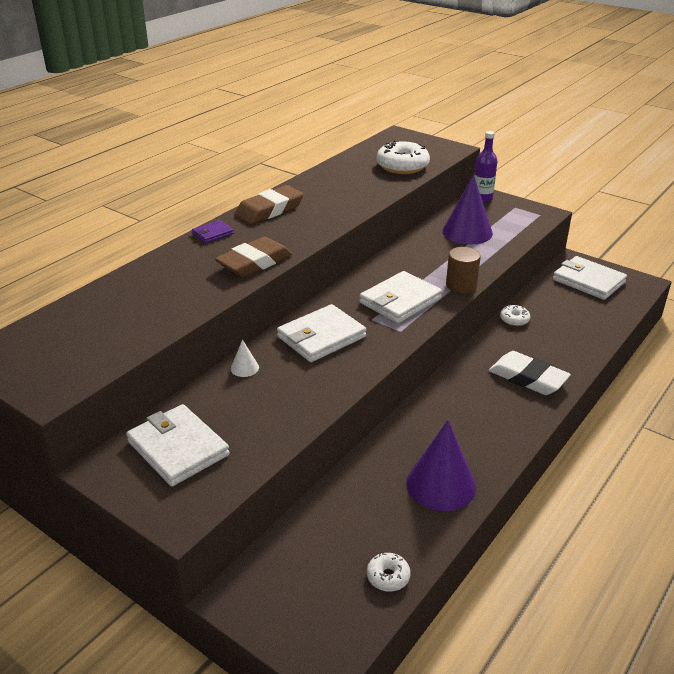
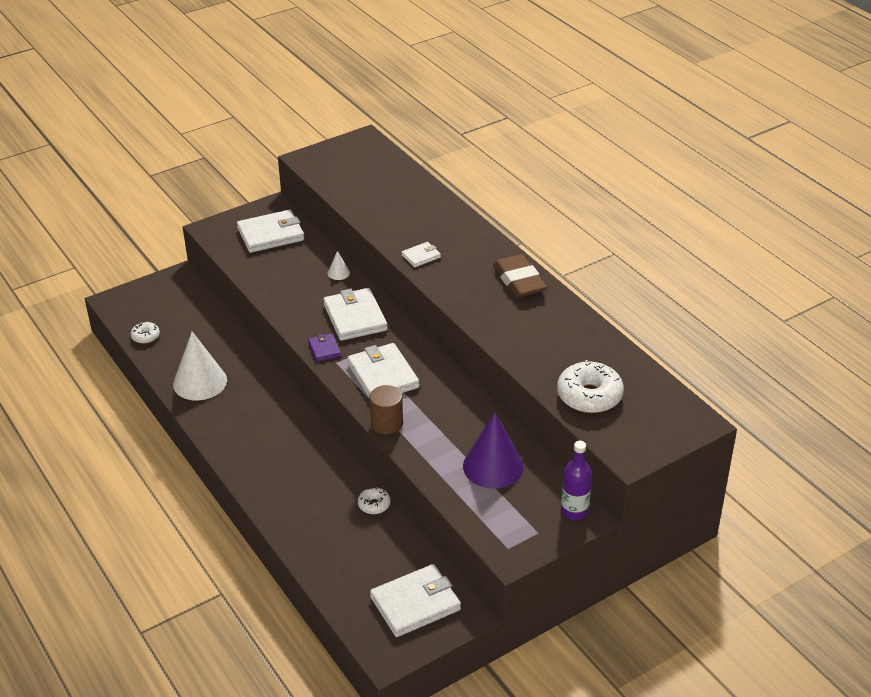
camera: 110 degrees right, 5 degrees up
(213, 234) = (486, 242): purple wallet -> purple wallet (324, 349)
(254, 262) = (421, 256): brown eraser -> white wallet
(441, 484) = (200, 382): purple cone -> white cone
(528, 378) = (282, 476): white eraser -> none

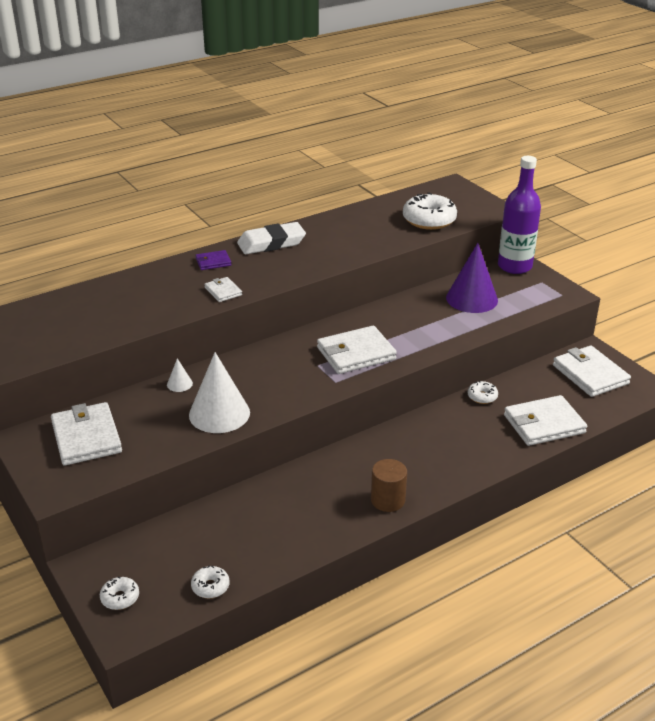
camera: 90 degrees left, 5 degrees down
(144, 296) = (120, 598): none -> white donut
(200, 382) = (305, 527): white cone -> white cone (219, 413)
(324, 349) = (313, 390): purple wallet -> purple wallet (213, 262)
(355, 317) = (262, 371): white wallet -> white wallet (544, 424)
(387, 423) = (424, 351): brown cylinder -> brown cylinder (388, 500)
(519, 281) = (271, 243): brown eraser -> white eraser
(574, 511) = (514, 266): purple bottle -> purple bottle, size x1.59

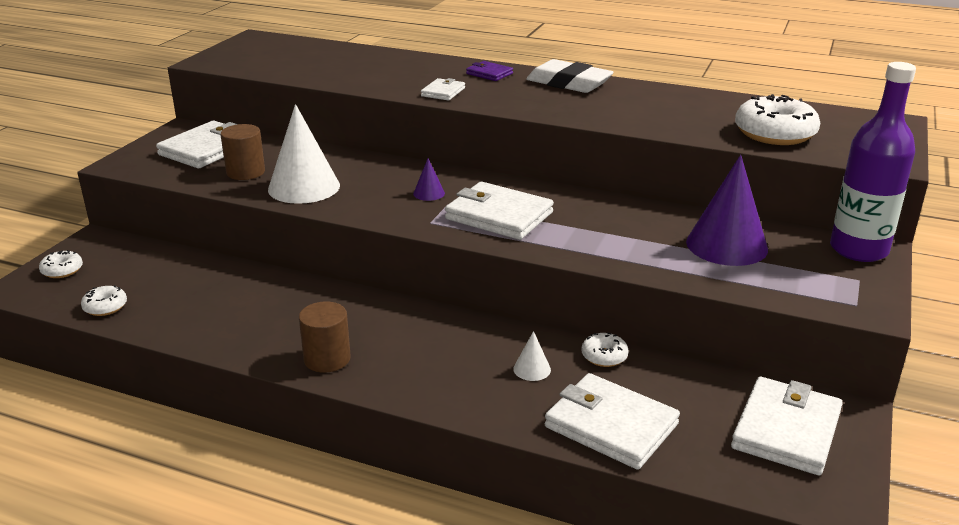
camera: 55 degrees right, 5 degrees down
(158, 431) = (245, 172): none -> brown cylinder
(179, 384) = (330, 156): white cone -> white cone (532, 369)
(293, 366) = (429, 193): none -> purple cone

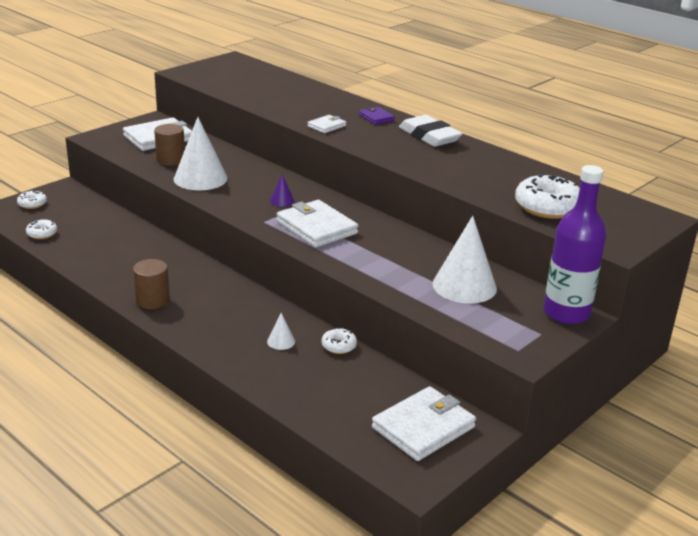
camera: 20 degrees right, 0 degrees up
(611, 425) = (302, 391): white wallet -> none
(726, 245) = (464, 286): purple cone -> white cone

